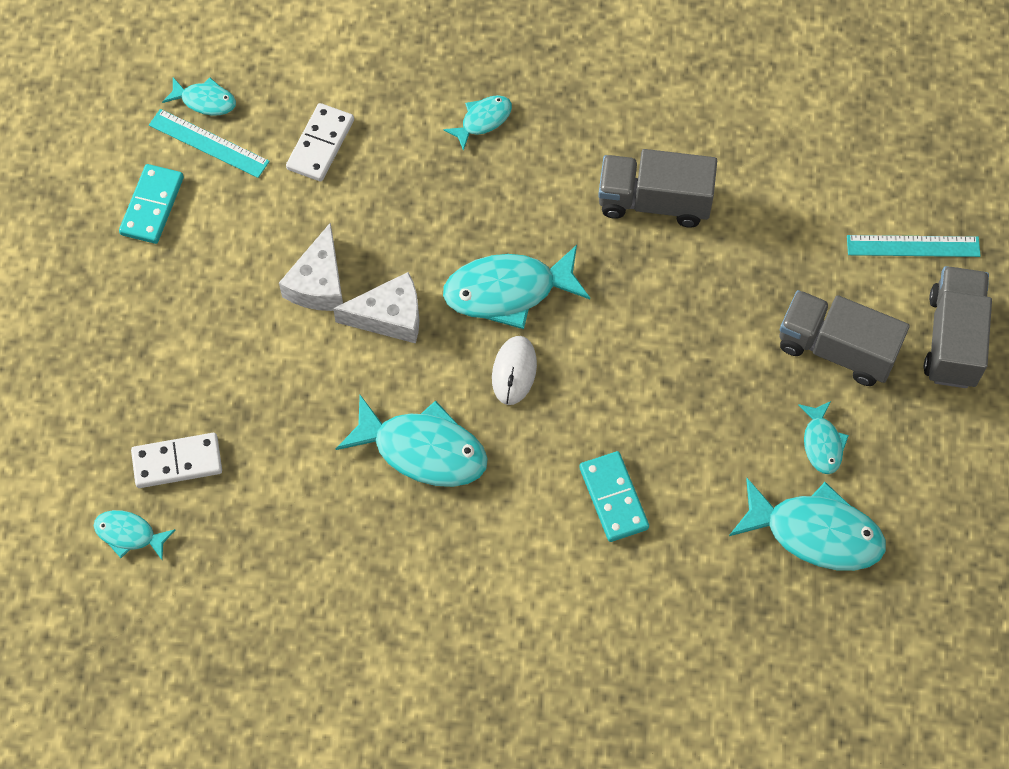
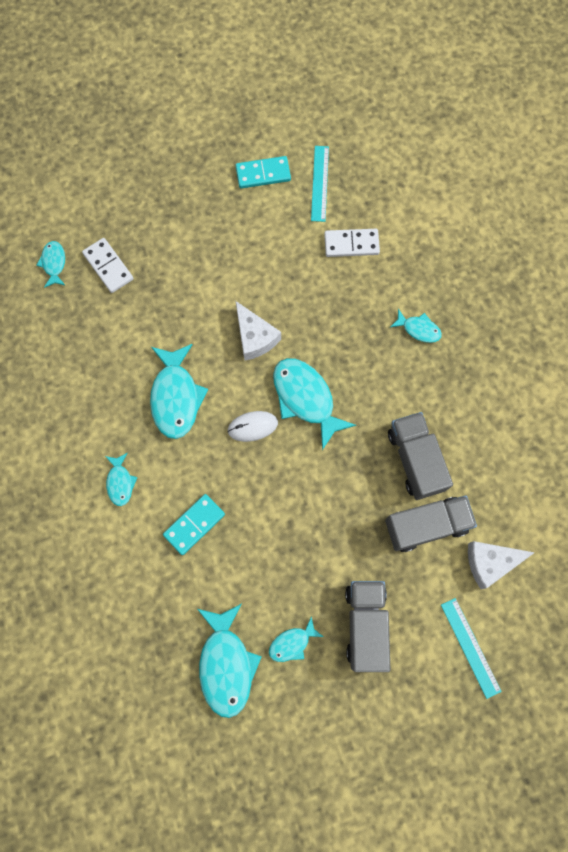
camera: 65 degrees right, 10 degrees up
(205, 101) = (347, 167): turquoise fish -> turquoise fish (120, 482)
(319, 283) = (257, 287): white cheese -> white cheese (490, 562)
(953, 339) = (412, 703): grey truck -> grey truck (426, 525)

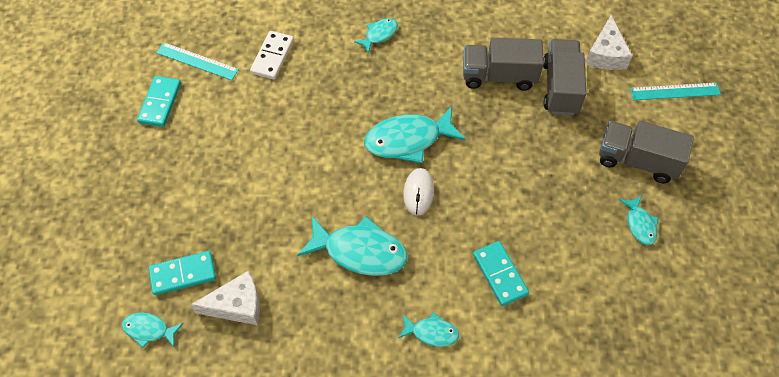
camera: 70 degrees left, 15 degrees down
(108, 266) = (183, 274): white domino -> turquoise domino
(226, 664) = (647, 287): turquoise fish -> none
(255, 337) = (328, 162): white cheese -> white cheese (237, 305)

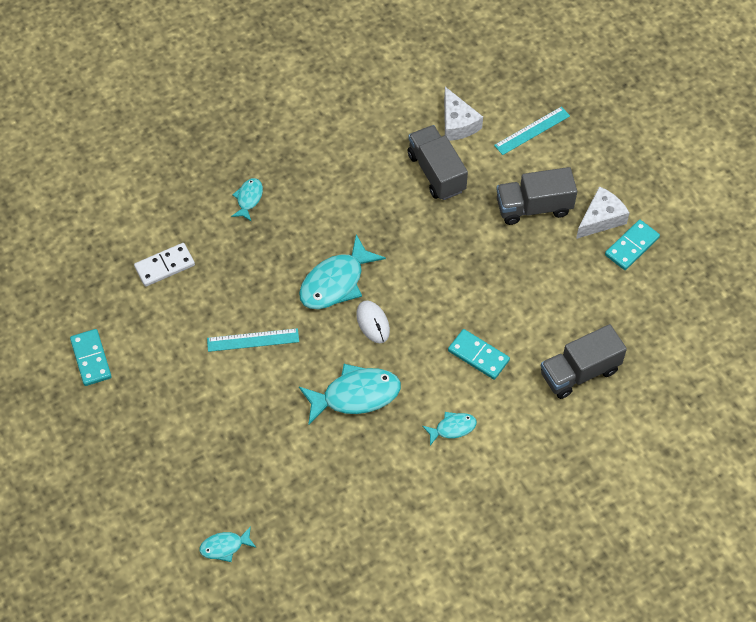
camera: 30 degrees left, 0 degrees up
(183, 274) = (221, 490): turquoise domino -> turquoise domino (632, 246)
(197, 61) = (97, 304): turquoise ruler -> turquoise ruler (253, 340)
(237, 305) = (284, 490): white cheese -> white cheese (601, 219)
(272, 57) = (164, 266): white domino -> white domino turned 75 degrees clockwise
(499, 76) = (378, 187): grey truck -> grey truck (579, 372)
(639, 224) = (563, 260): turquoise fish -> none

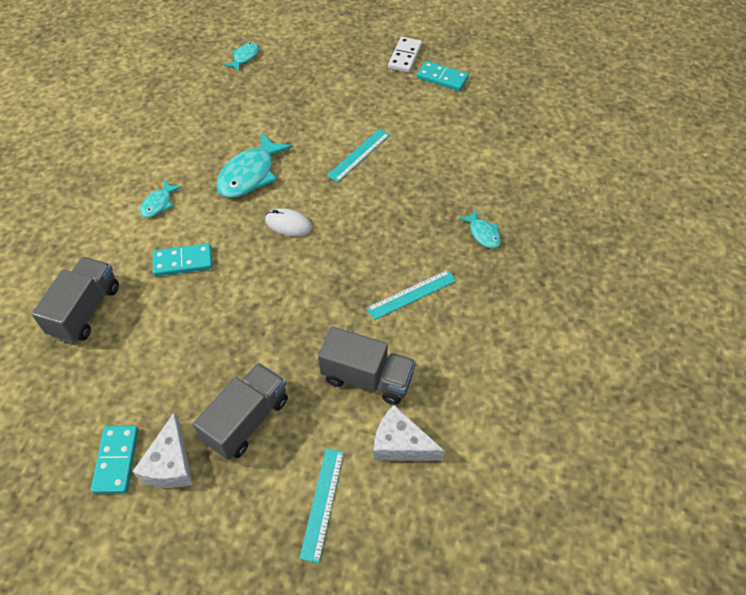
camera: 135 degrees right, 5 degrees down
(164, 266) = (474, 151): white domino -> white domino (405, 56)
(336, 282) = (347, 229): turquoise fish -> none
(348, 199) = (411, 294): none -> turquoise ruler

